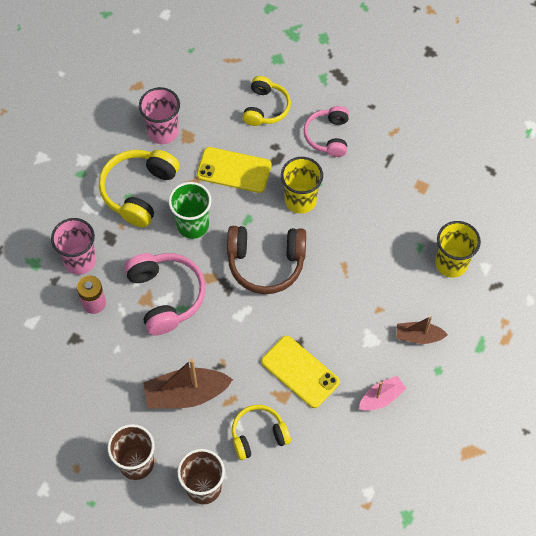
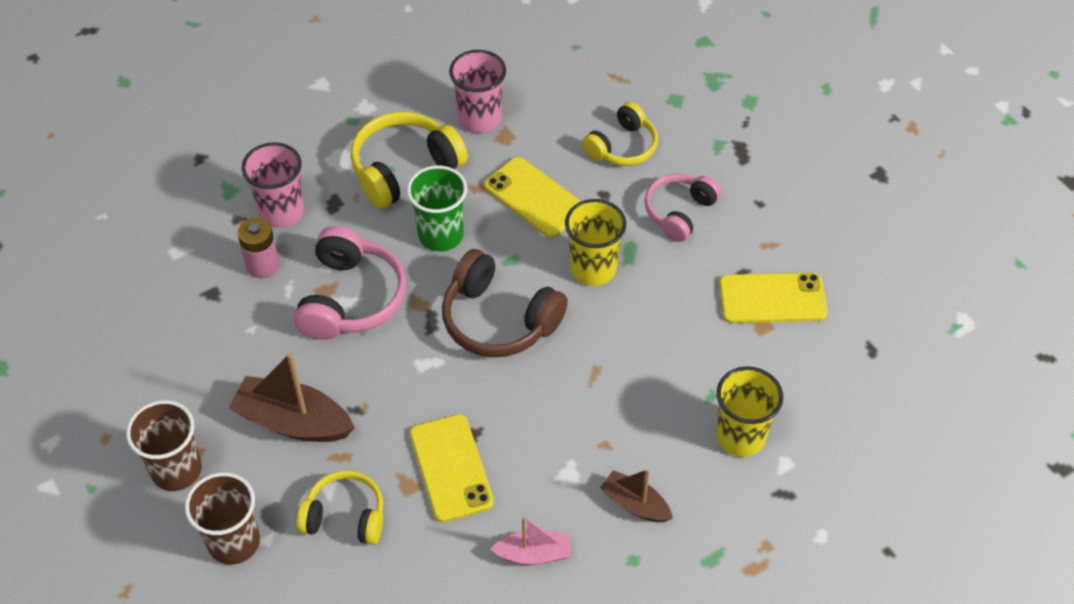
camera: 30 degrees right, 10 degrees down
(416, 166) = (772, 298): none -> yellow phone

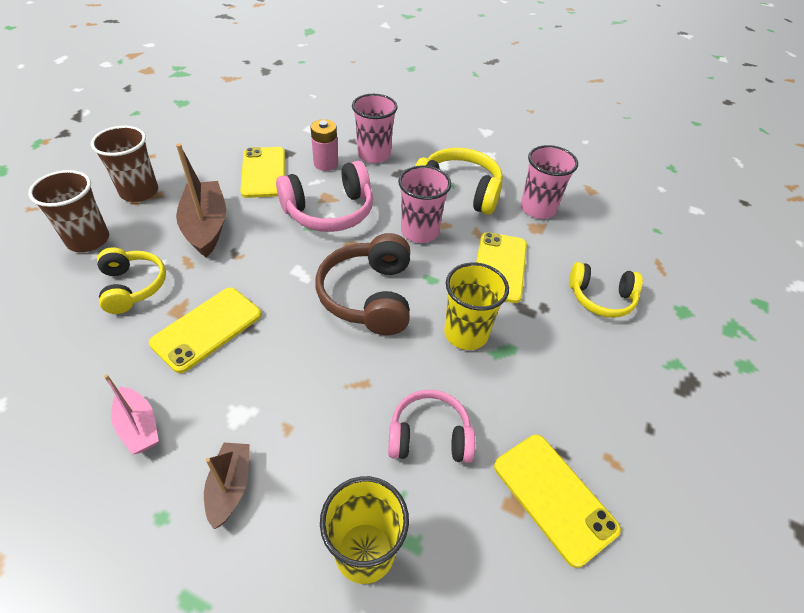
camera: 55 degrees right, 5 degrees down
(233, 332) = (263, 172): none -> yellow phone
(440, 235) = (419, 231): green cup -> pink cup
(679, 212) = (577, 368): pink headphones -> pink headphones (429, 436)

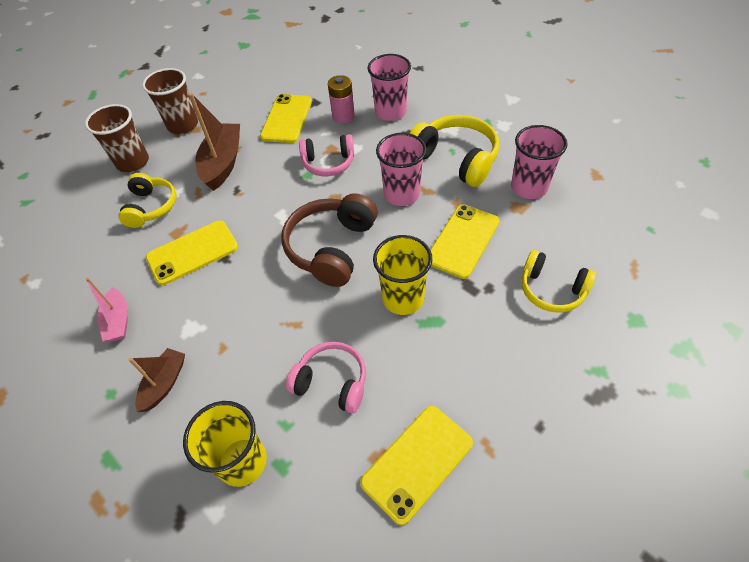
camera: 25 degrees right, 5 degrees up
(329, 211) = (328, 163): pink headphones -> pink headphones, size x0.66
(554, 497) = (417, 462): yellow phone -> yellow phone turned 60 degrees clockwise

